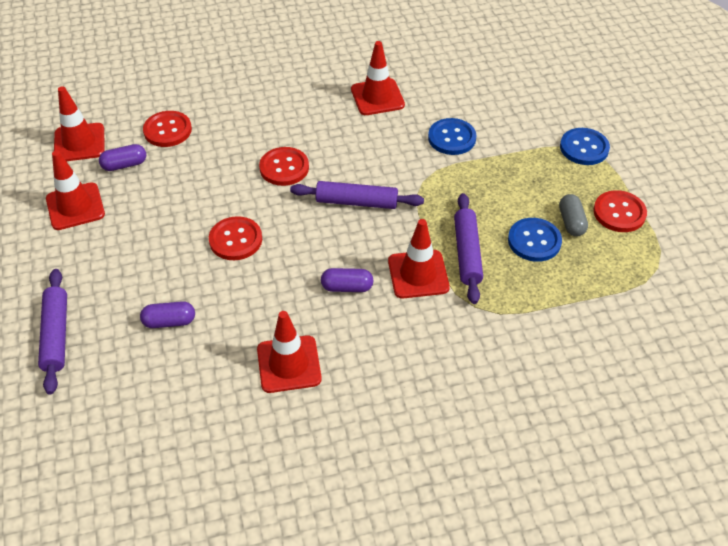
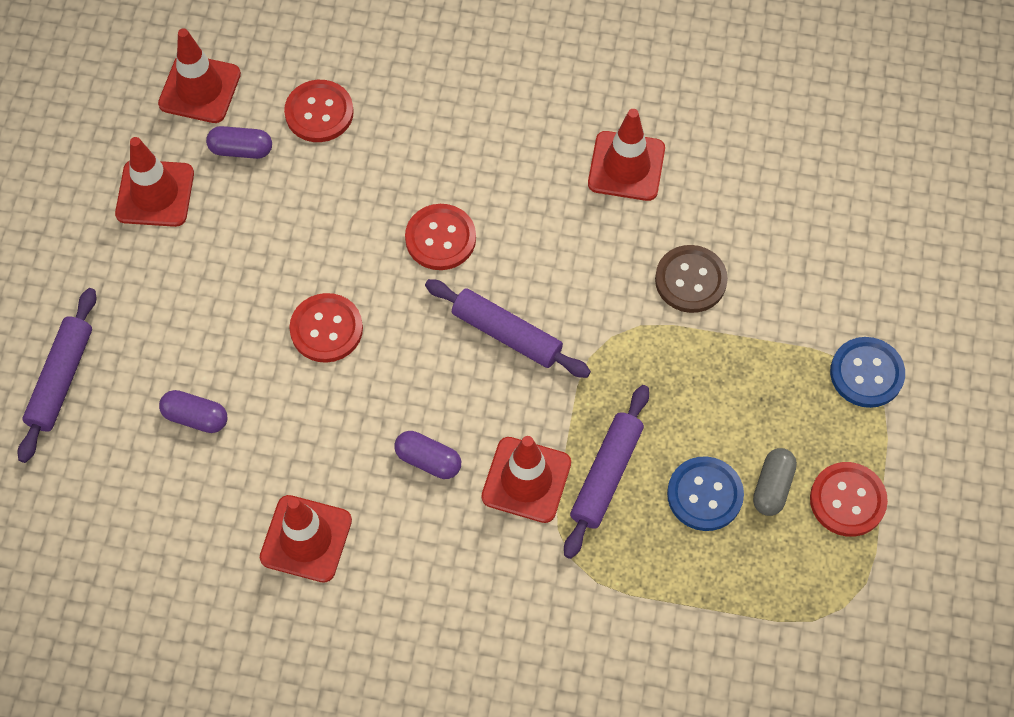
camera: 25 degrees right, 15 degrees up
(452, 138) = (690, 280): blue button -> brown button

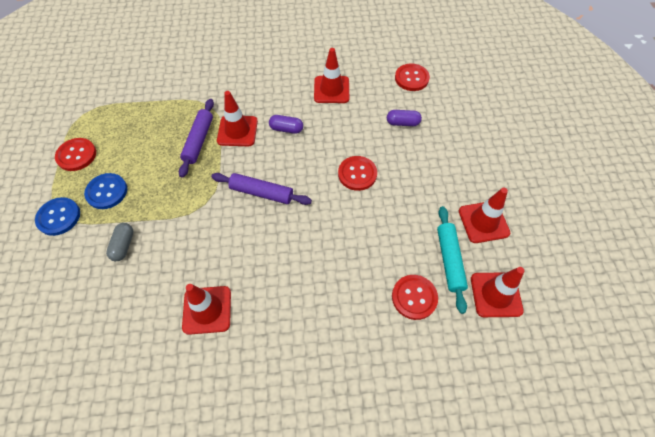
camera: 165 degrees right, 5 degrees down
(61, 379) = (473, 124): purple rolling pin -> none
(241, 150) = (449, 260): purple capsule -> turquoise rolling pin
(440, 238) = (312, 235): red button -> red button (411, 78)
(690, 280) = (161, 245): brown button -> none
(705, 495) = (149, 143): blue button -> blue button (107, 192)
(772, 487) = (115, 153): grey capsule -> grey capsule (123, 245)

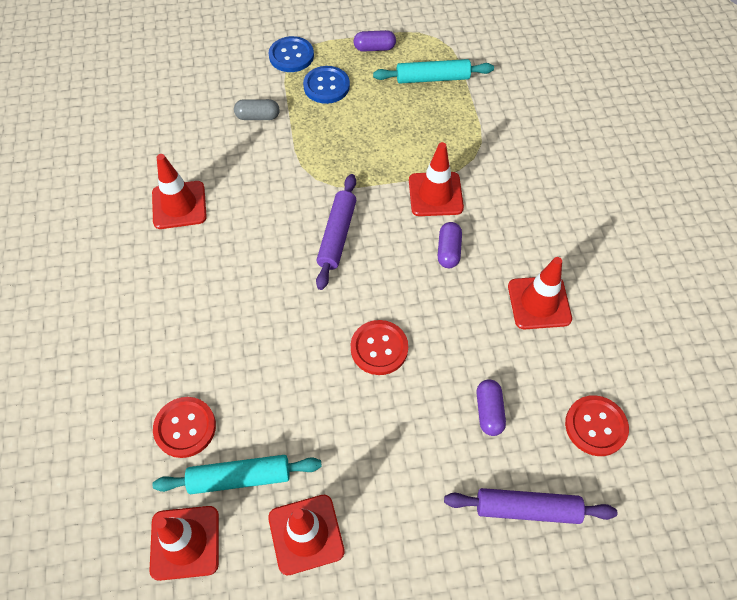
camera: 85 degrees right, 0 degrees up
(76, 155) = (374, 48): red button -> purple capsule
(126, 121) = (432, 78): none -> turquoise rolling pin
(199, 141) = (412, 156): purple rolling pin -> purple rolling pin (527, 509)

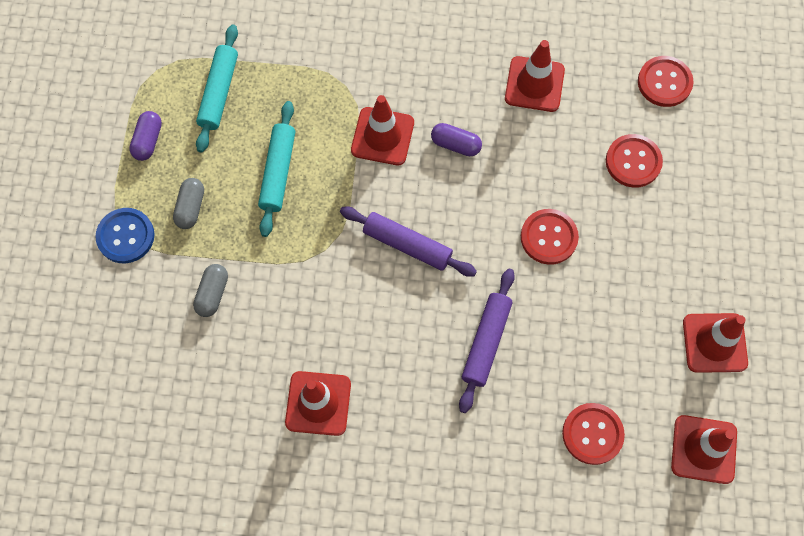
camera: 75 degrees left, 10 degrees up
(240, 477) = (652, 391): turquoise rolling pin -> turquoise rolling pin (278, 172)
(326, 86) = (190, 208): blue button -> grey capsule
(489, 411) = (633, 162): purple capsule -> red button
(527, 509) = (725, 160): purple rolling pin -> purple rolling pin (486, 342)

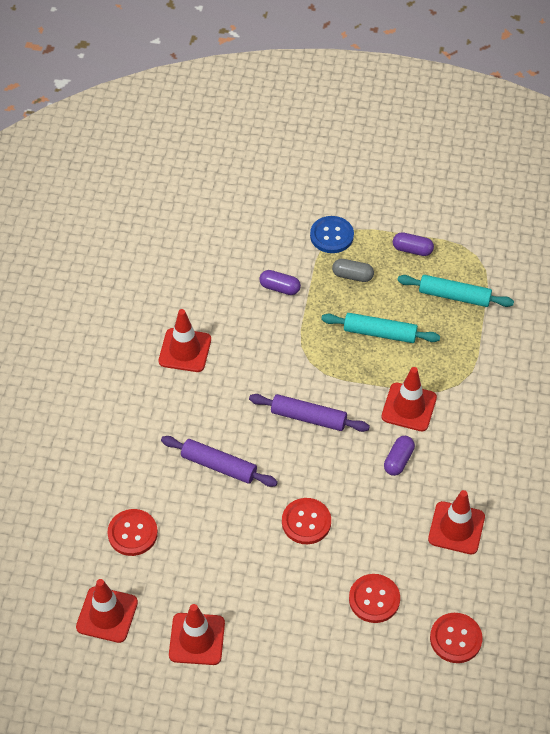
camera: 95 degrees right, 15 degrees down
(212, 294) = (280, 288): grey capsule -> purple capsule
(407, 245) = (308, 417): purple rolling pin -> purple rolling pin turned 75 degrees clockwise

